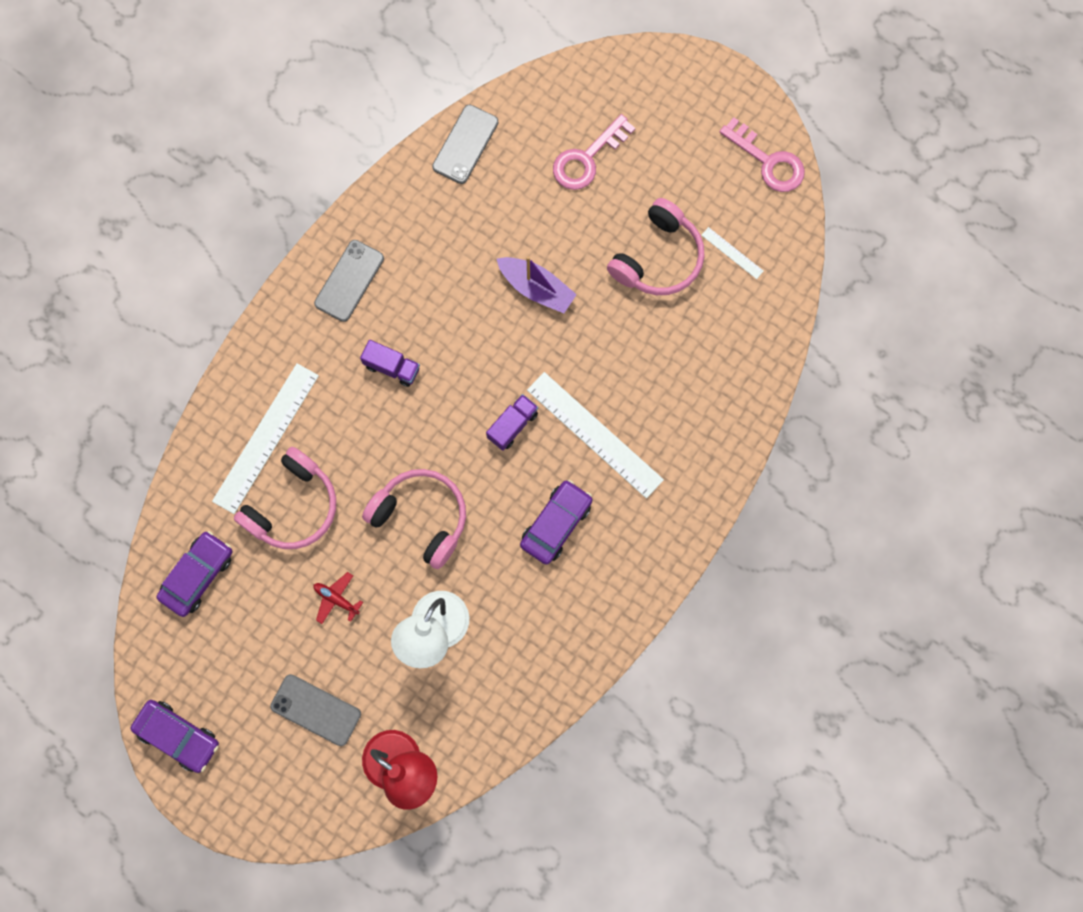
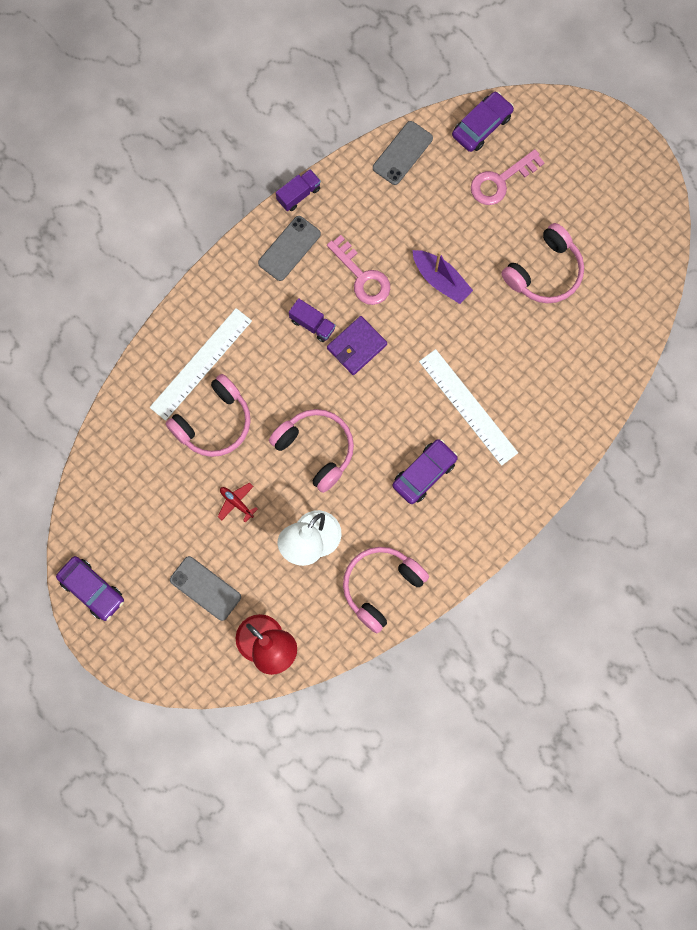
camera: 10 degrees right, 0 degrees up
(197, 575) = (128, 464): purple car -> purple car (482, 126)
(449, 385) = (357, 346): none -> purple wallet
(512, 425) = (402, 388): purple truck -> purple truck (298, 194)
(527, 670) = (381, 586): none -> pink headphones
(732, 253) = (606, 278): white ruler -> none
(768, 161) = (649, 208): pink key -> pink key (362, 276)

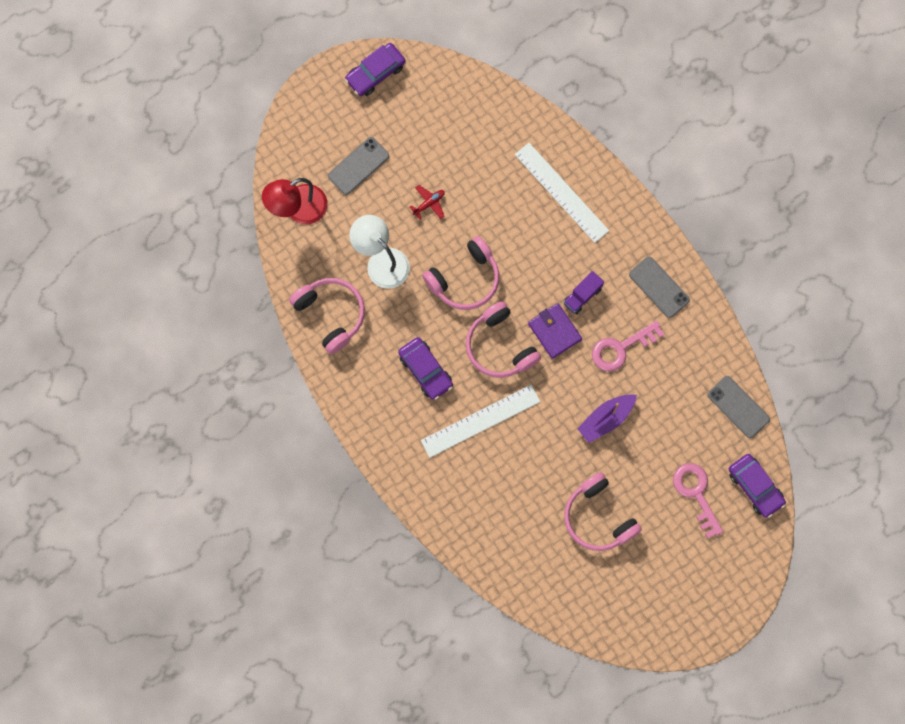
camera: 100 degrees right, 0 degrees up
(214, 423) = (505, 195): pink headphones -> pink headphones (499, 346)
(298, 194) = (711, 304): purple truck -> none

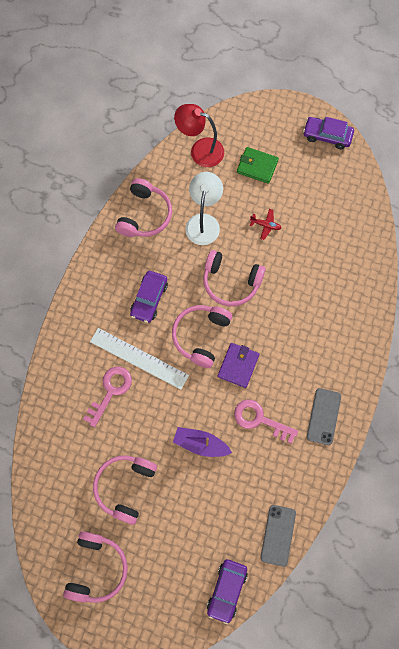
camera: 55 degrees right, 5 degrees down
(358, 166) = (257, 166): grey phone -> green wallet
(561, 192) = (340, 304): white ruler -> none
(582, 295) = (277, 367): purple truck -> none
(656, 592) = (97, 568): none -> pink headphones
(696, 494) = (191, 548): pink key -> pink key (110, 391)

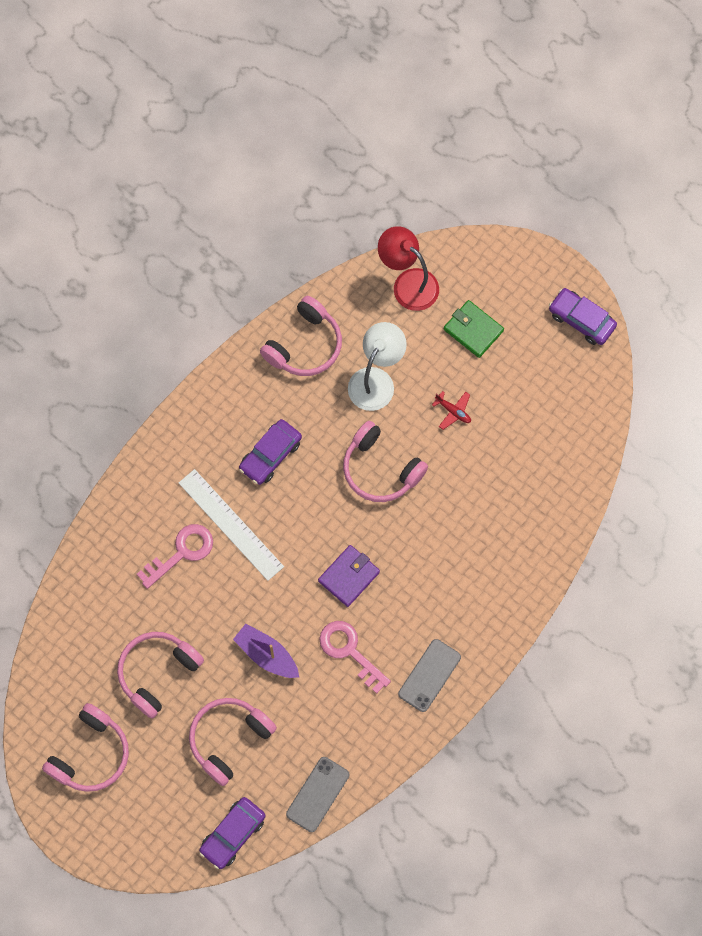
camera: 20 degrees right, 0 degrees up
(201, 336) = (317, 524): pink headphones -> pink headphones (229, 739)

